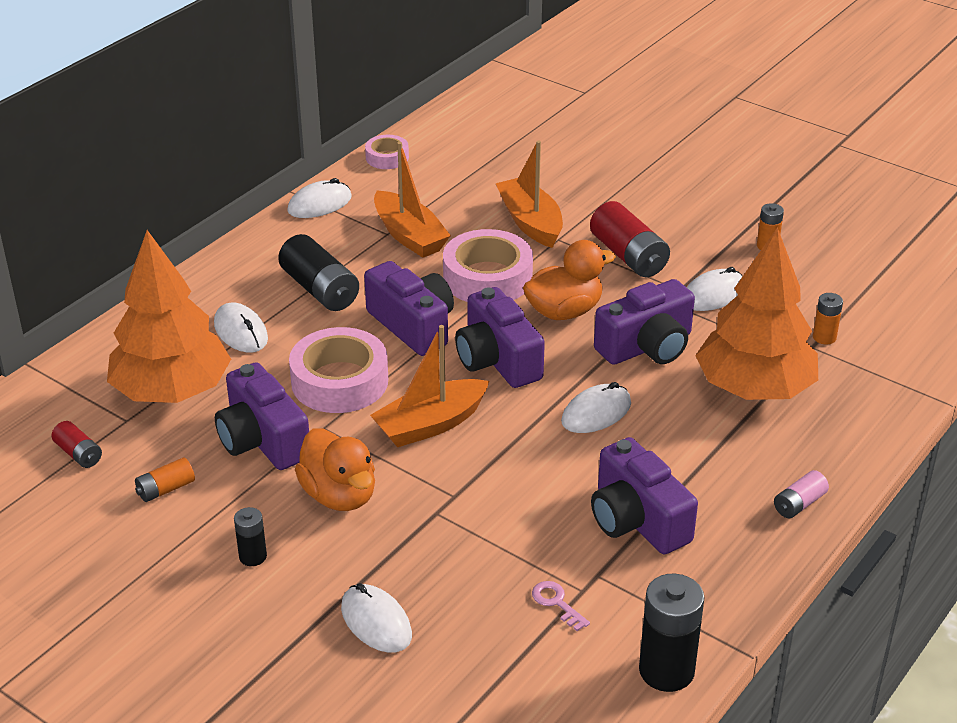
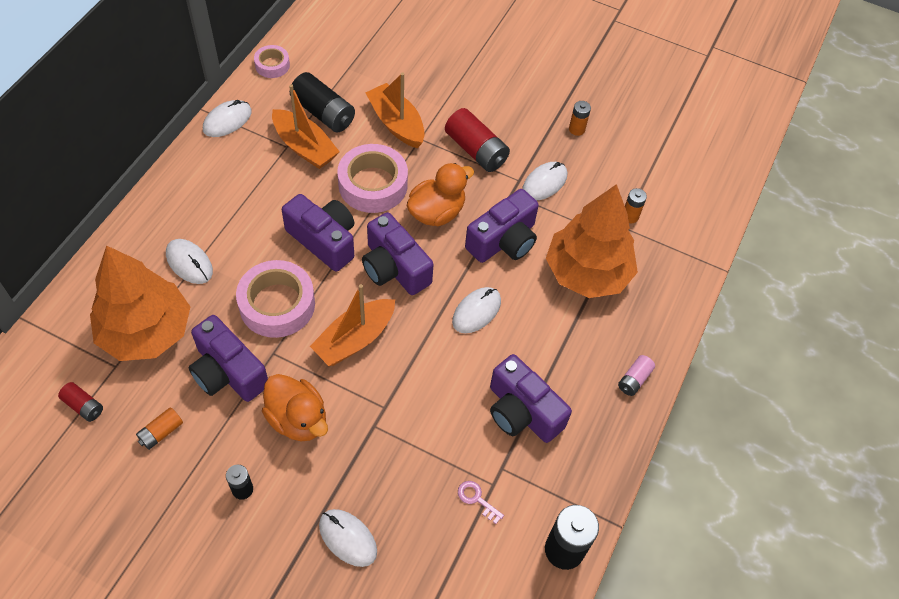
camera: 15 degrees left, 20 degrees up
(320, 289) = (244, 211): black battery -> black battery (323, 113)

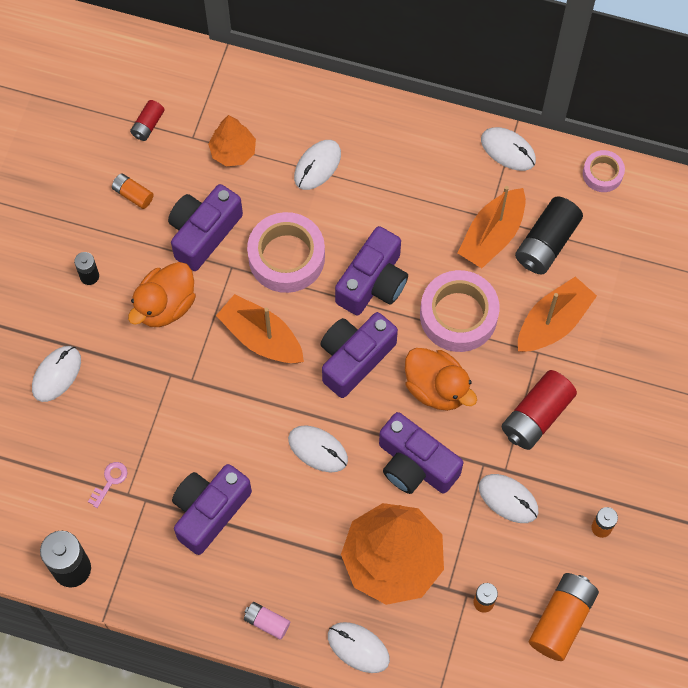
camera: 85 degrees right, 10 degrees up
(146, 331) = (233, 151): orange tree -> orange tree, size x0.51
(649, 169) = (561, 620): none -> orange battery
(662, 312) = (358, 648): none -> white mouse

